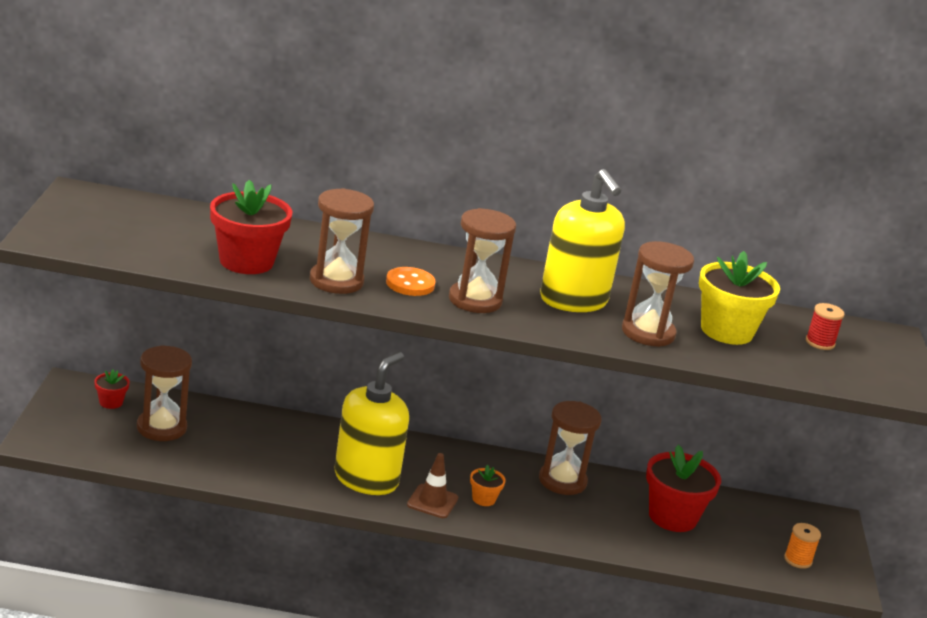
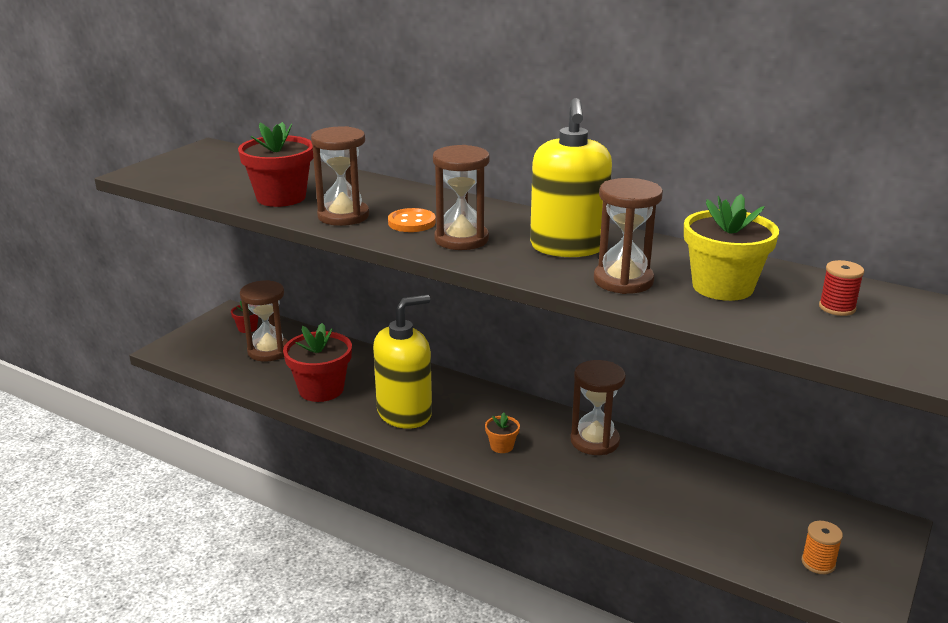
camera: 30 degrees right, 0 degrees up
(432, 501) = (450, 441): brown traffic cone -> none
(672, 517) = (692, 493): red flower pot -> red flower pot (321, 389)

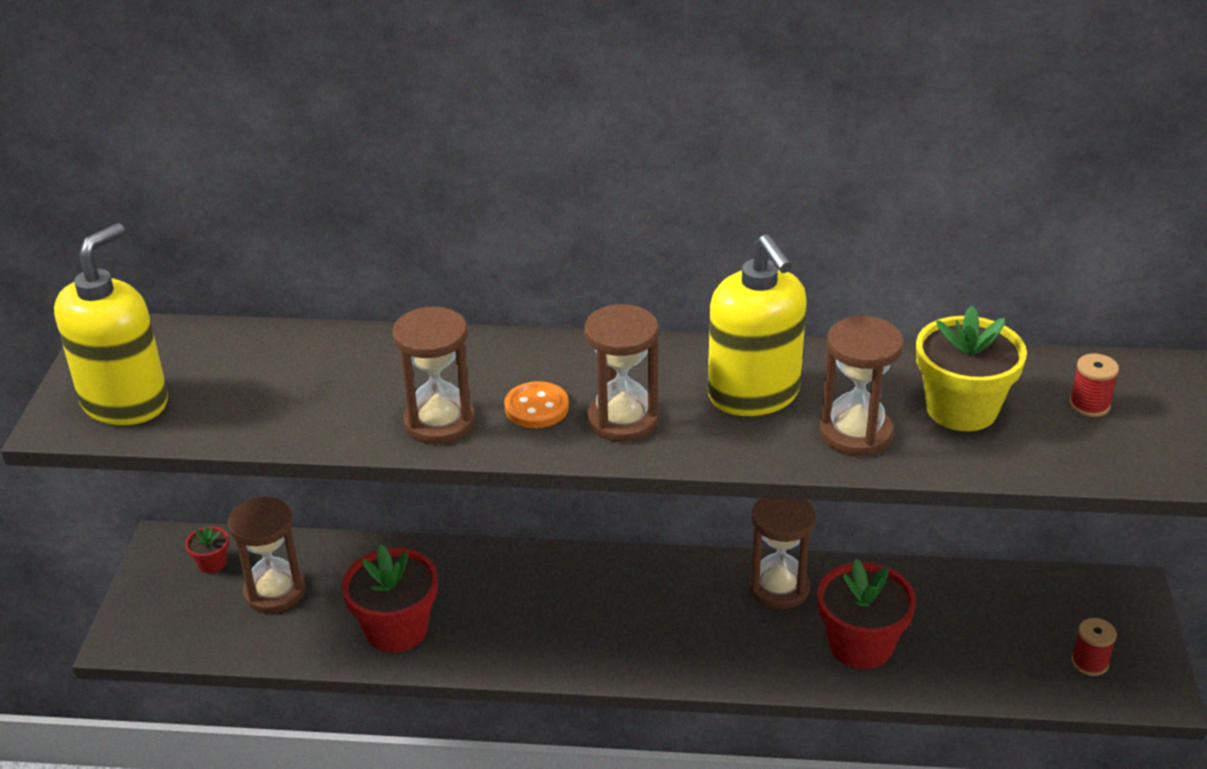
camera: 25 degrees left, 10 degrees up
(281, 197) = (322, 411): red flower pot -> red flower pot (860, 645)
(405, 413) = (531, 628): yellow soap dispenser -> yellow soap dispenser (125, 402)
(502, 446) = (680, 634): orange flower pot -> none
(818, 563) = (1089, 662): orange spool -> red spool

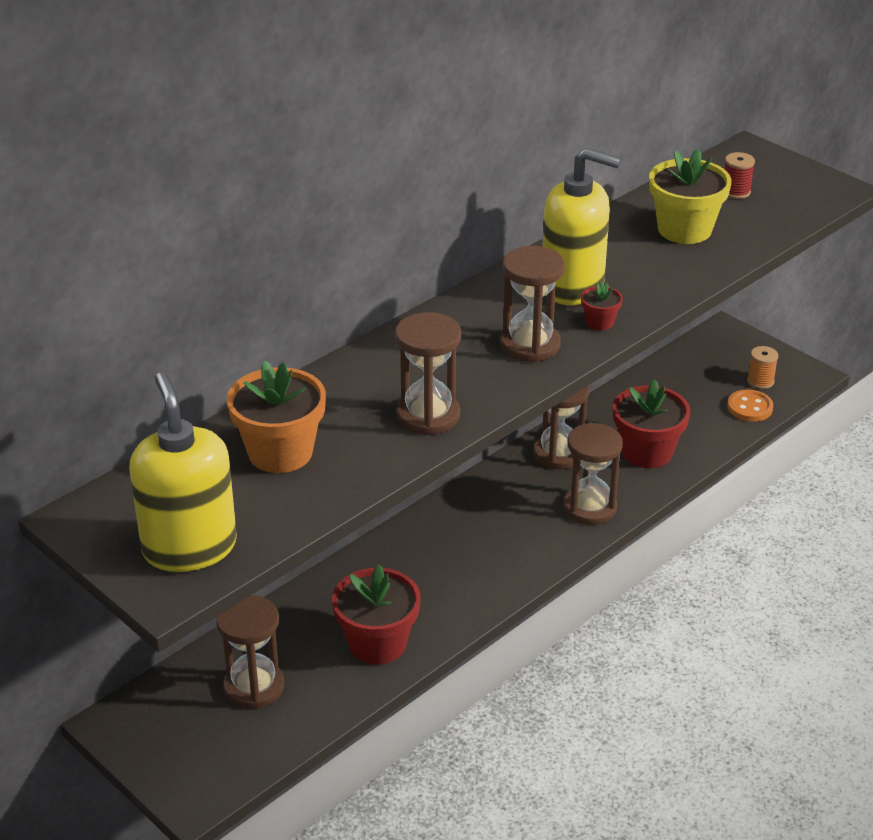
camera: 50 degrees left, 0 degrees up
(212, 563) = (173, 706): red flower pot -> red flower pot (600, 322)
(296, 376) = (280, 452): none -> orange flower pot
(536, 407) = (469, 370): orange button -> orange button (750, 407)
(855, 433) = (658, 273): brown hourglass -> brown hourglass (590, 507)
(1089, 662) = (760, 381): red spool -> orange spool

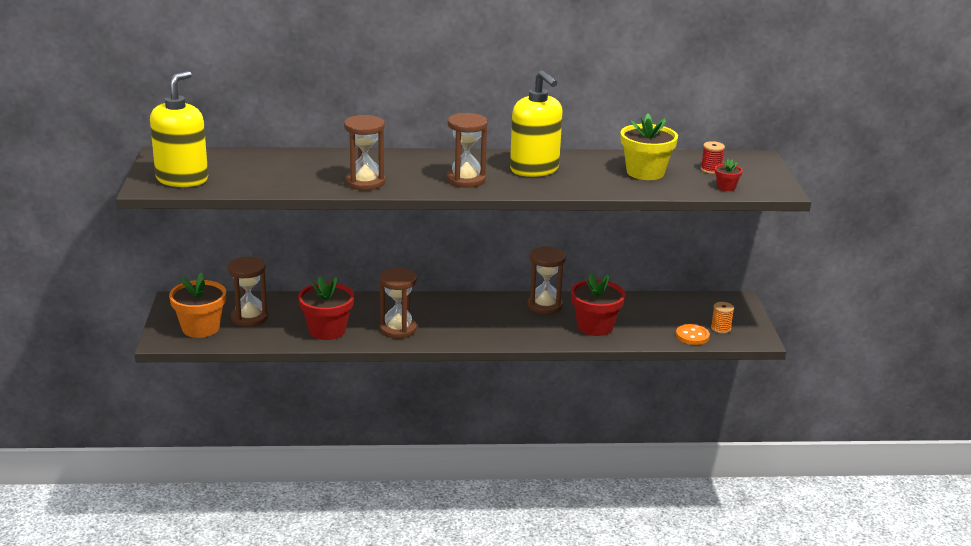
camera: 40 degrees right, 10 degrees down
(280, 452) = (278, 168): orange flower pot -> orange flower pot (200, 328)
(590, 507) = (522, 333): brown hourglass -> brown hourglass (398, 329)
(600, 322) = (519, 186): red flower pot -> red flower pot (726, 187)

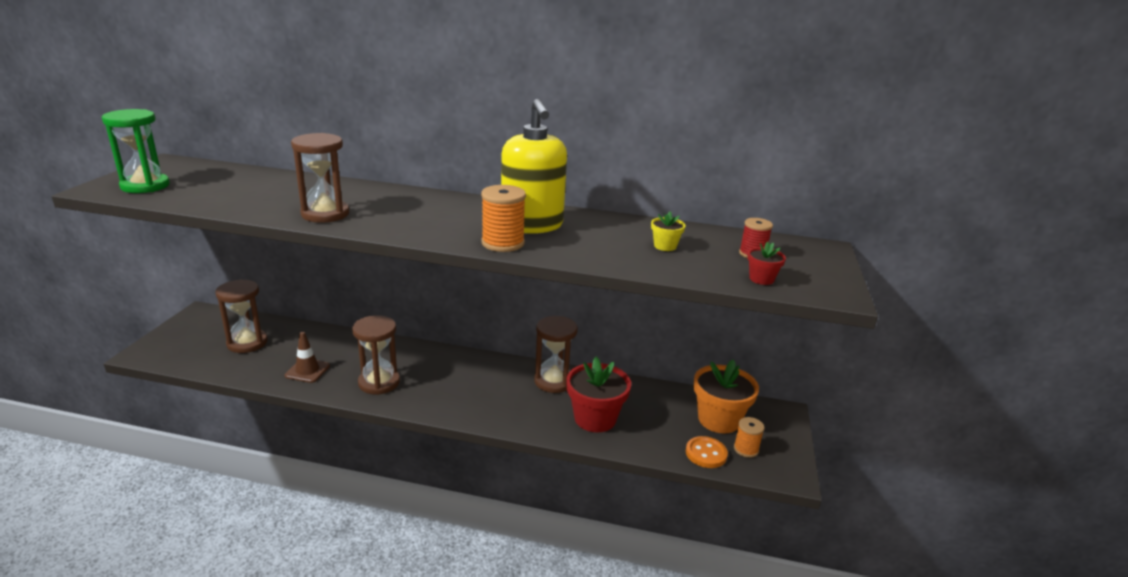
camera: 15 degrees right, 0 degrees up
(182, 179) = (145, 186): yellow soap dispenser -> green hourglass
(200, 328) = (191, 346): orange flower pot -> orange flower pot (719, 420)
(327, 330) = (307, 371): red flower pot -> brown traffic cone
(466, 180) = (440, 226): brown hourglass -> none
(526, 187) = (503, 243): none -> orange spool
(645, 172) = (665, 246): yellow flower pot -> yellow flower pot, size x0.47

